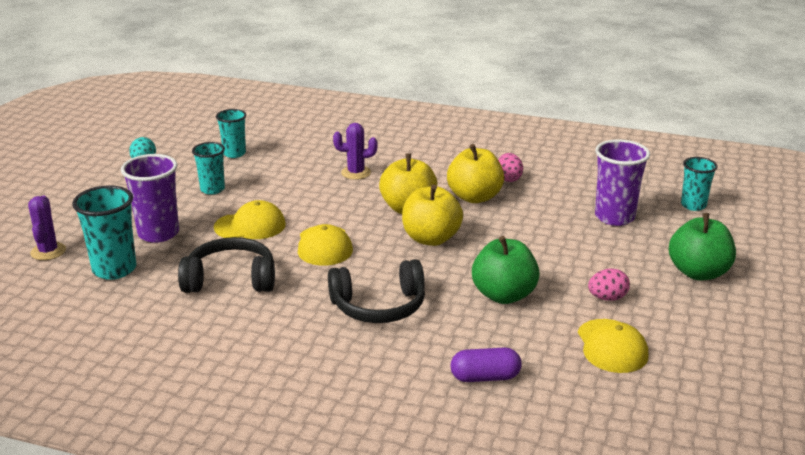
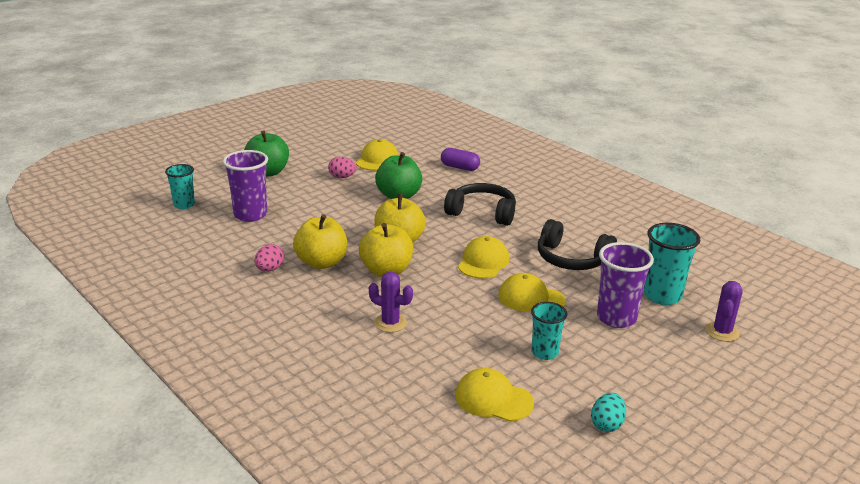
camera: 150 degrees left, 0 degrees up
(234, 153) = (493, 399): turquoise cup -> yellow cap

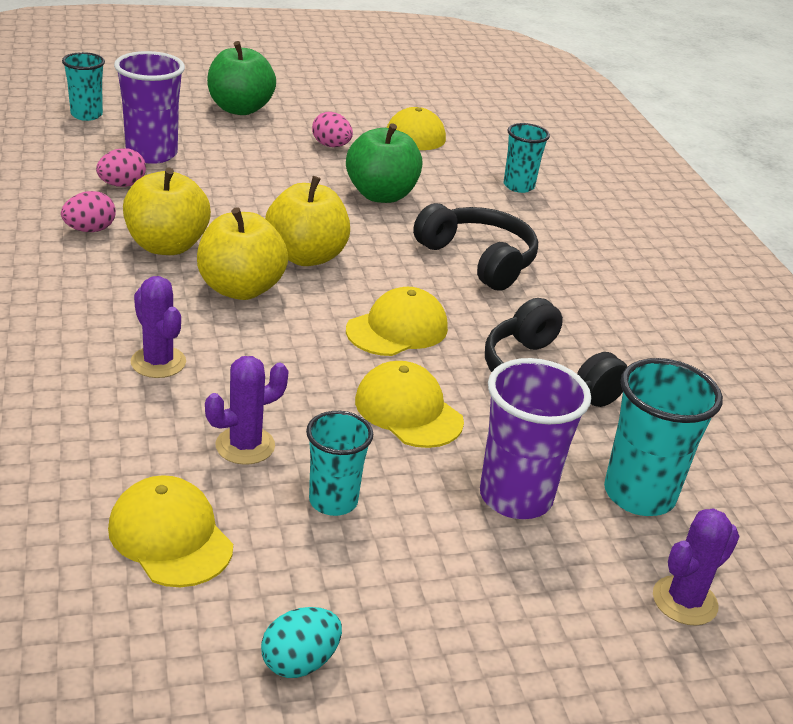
camera: 25 degrees right, 5 degrees up
(256, 238) = (122, 185): none -> pink egg
(459, 167) = (518, 186): purple capsule -> turquoise cup
(478, 345) = (245, 446): none -> purple cactus

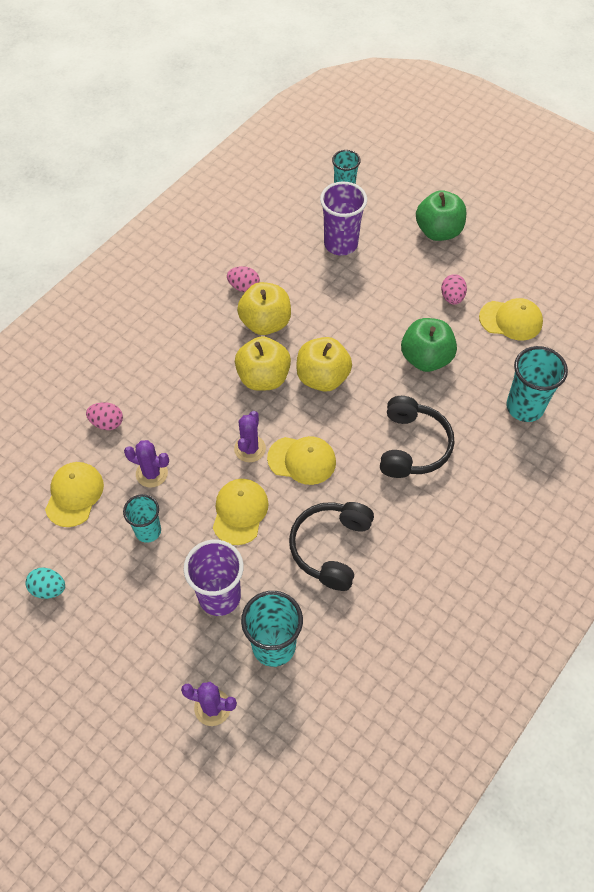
camera: 55 degrees right, 25 degrees up
(122, 185) = (297, 261): pink egg -> pink egg (107, 423)
(158, 362) = (174, 398): purple cactus -> purple cactus (250, 449)
(518, 186) = (524, 407): turquoise cup -> turquoise cup, size x1.56

